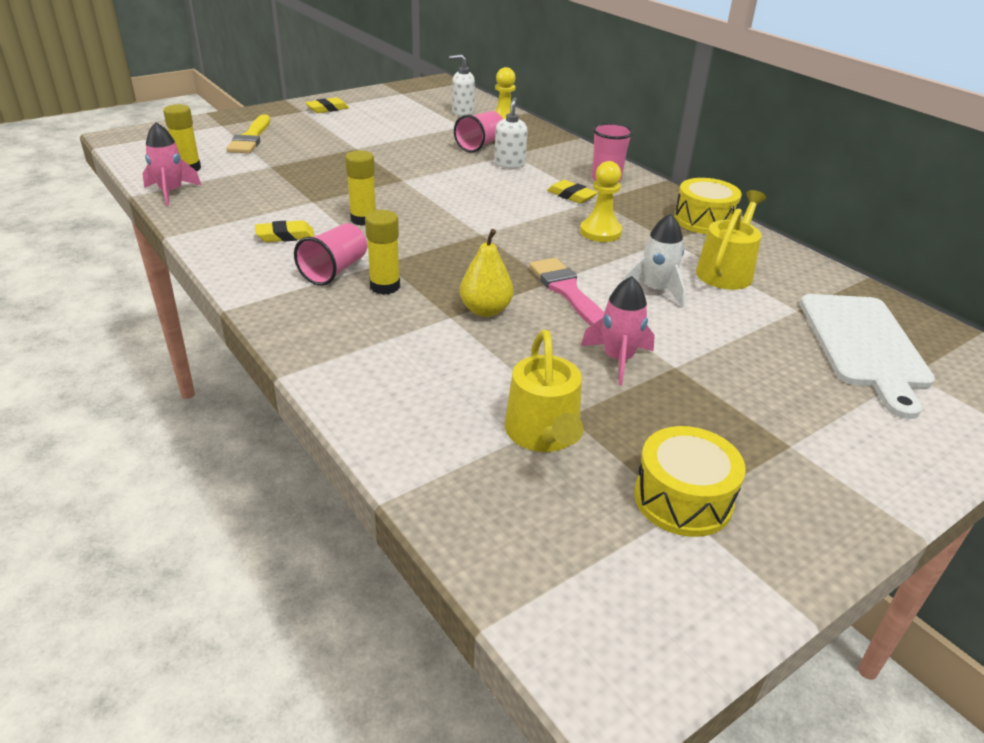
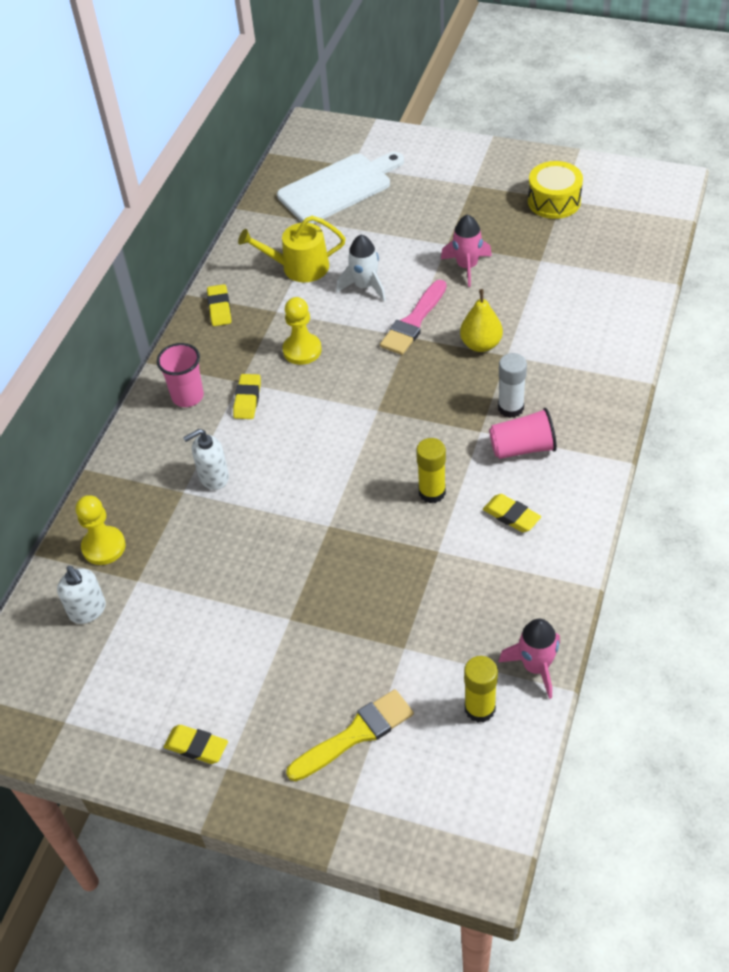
camera: 120 degrees left, 15 degrees up
(385, 286) = (510, 408): yellow glue stick -> white glue stick
(480, 145) = (182, 529): pink cup -> none
(544, 434) = (565, 260): yellow watering can -> none
(703, 220) = (219, 308): yellow drum -> yellow eraser

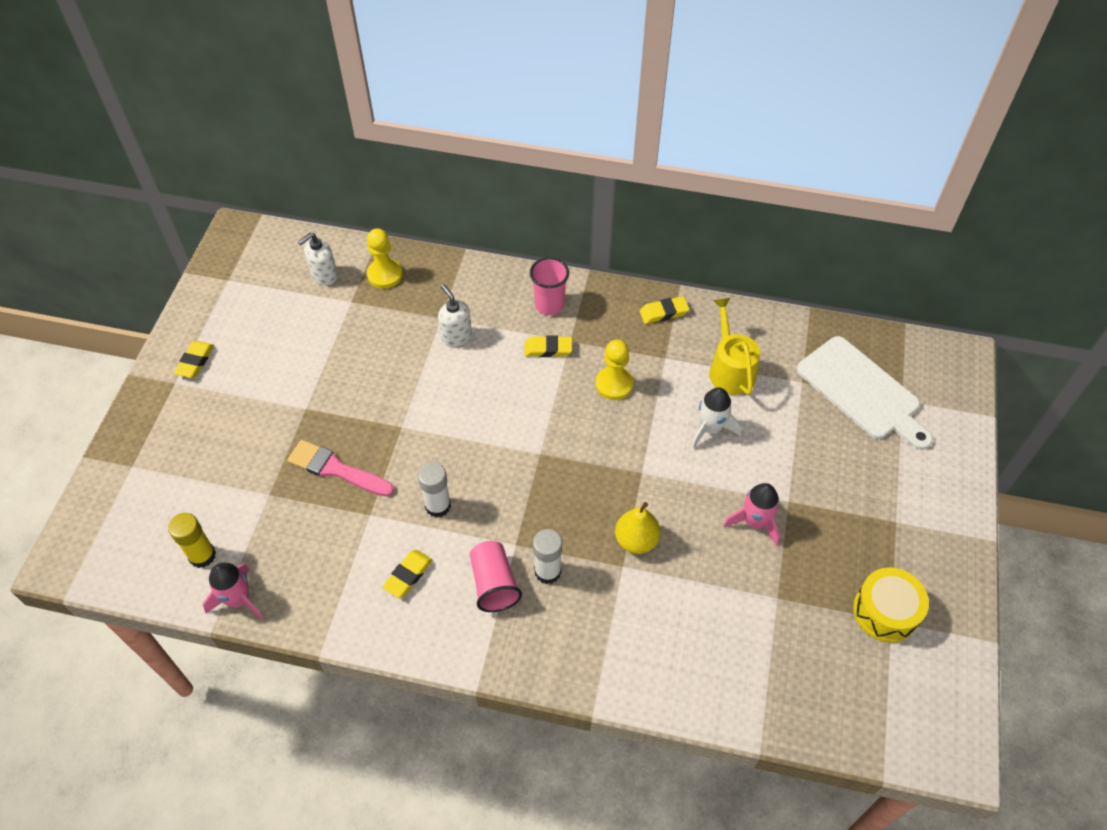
camera: 80 degrees right, 5 degrees up
(356, 734) = (191, 465): yellow brush -> none
(413, 322) = (663, 476): pink brush -> pink brush (336, 469)
(432, 492) = (438, 506): yellow glue stick -> white glue stick

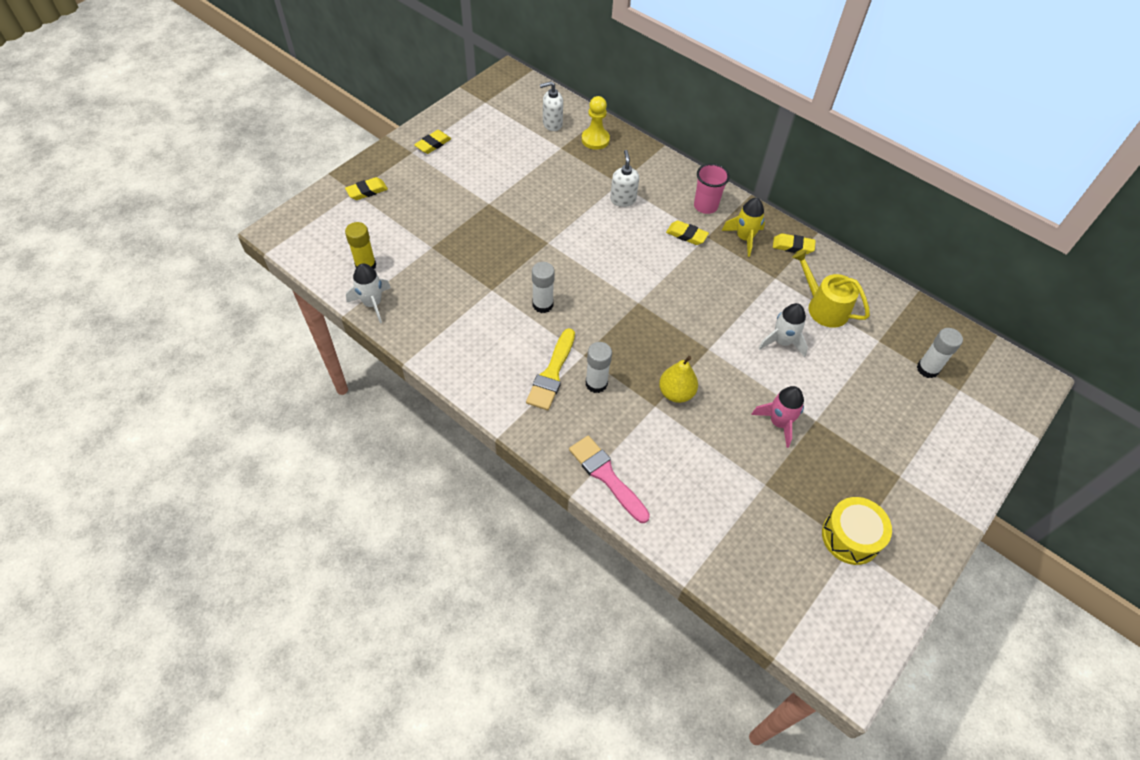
camera: 25 degrees right, 0 degrees up
(239, 599) = (372, 304): pink rocket -> white rocket
(336, 469) = (486, 250): pink brush -> pink brush (606, 476)
(408, 575) = (494, 340): yellow eraser -> yellow eraser (367, 191)
(494, 584) = (552, 373): pink cup -> yellow brush
(610, 325) = (744, 238): none -> yellow rocket
(614, 384) = (723, 279): yellow pawn -> none
(730, 369) = (823, 307): yellow watering can -> yellow watering can turned 60 degrees counterclockwise
(862, 391) = (927, 369): white cutting board -> white glue stick

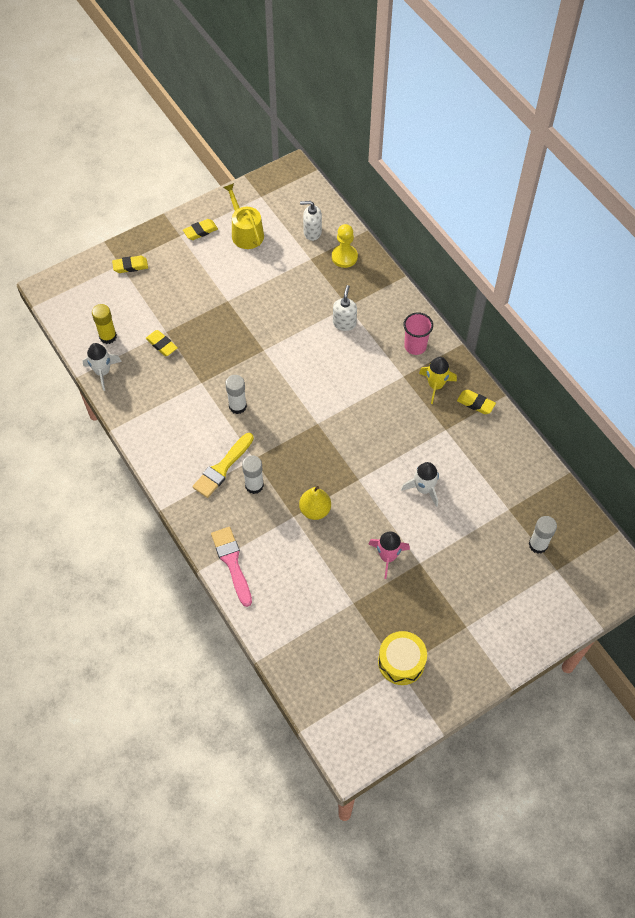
camera: 20 degrees right, 5 degrees up
(686, 235) = (385, 371): yellow eraser -> yellow eraser (161, 345)
(823, 307) = (475, 467): yellow watering can -> yellow watering can (245, 232)

